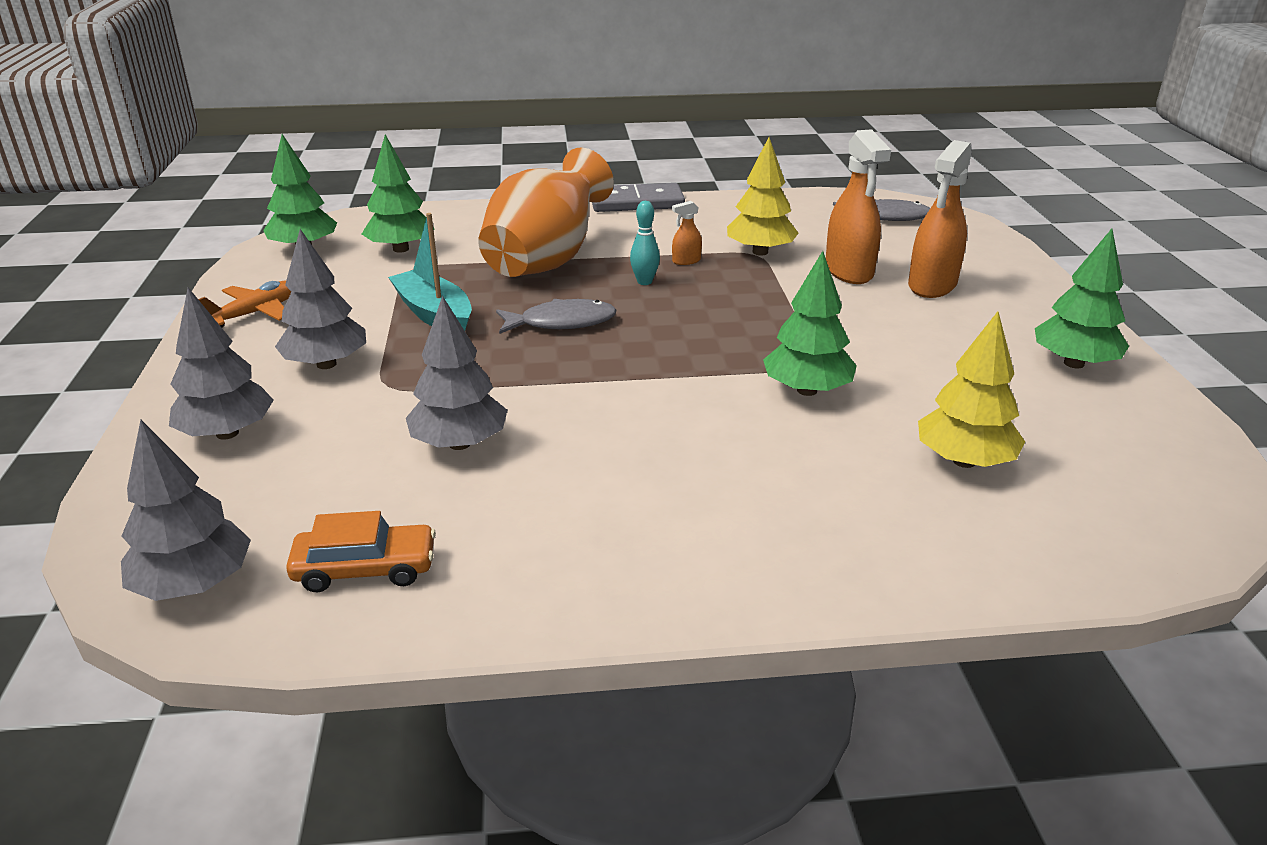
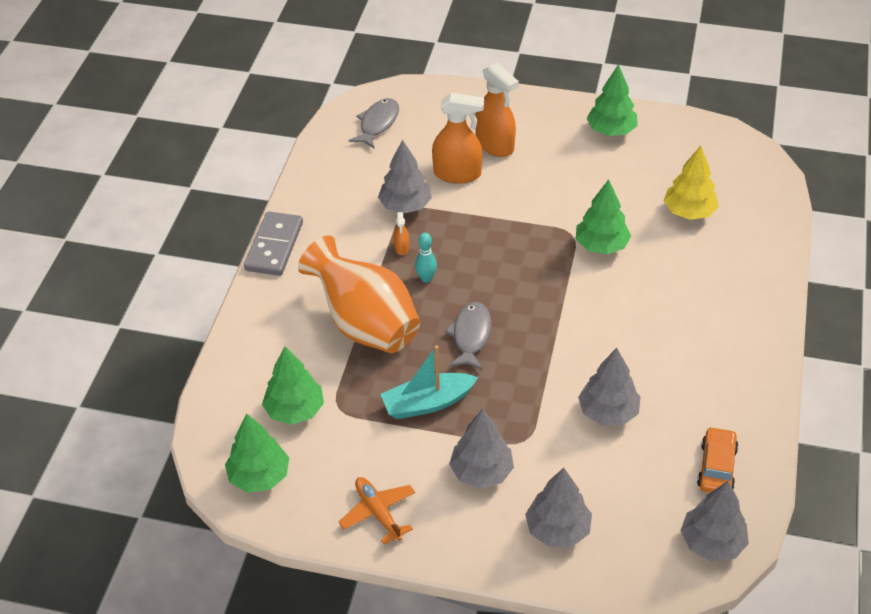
camera: 70 degrees left, 15 degrees up
(760, 252) = (405, 206): yellow tree -> grey tree

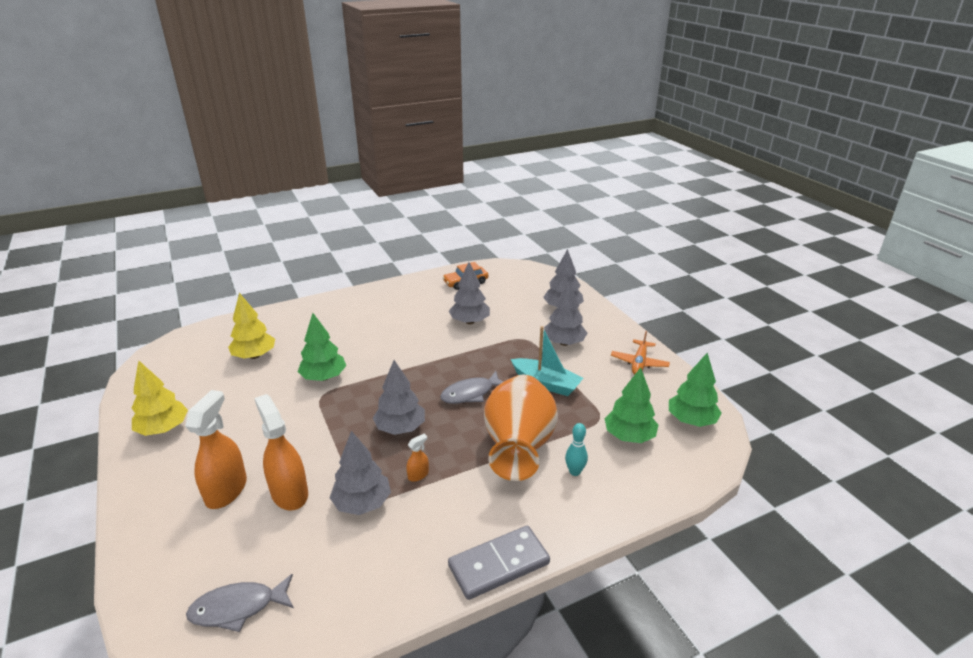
camera: 130 degrees left, 15 degrees down
(426, 278) = (439, 442): turquoise bowling pin -> turquoise bowling pin (574, 472)
(611, 131) = (163, 429): green tree -> yellow tree
(712, 543) = (511, 271): grey tree -> grey tree (400, 428)

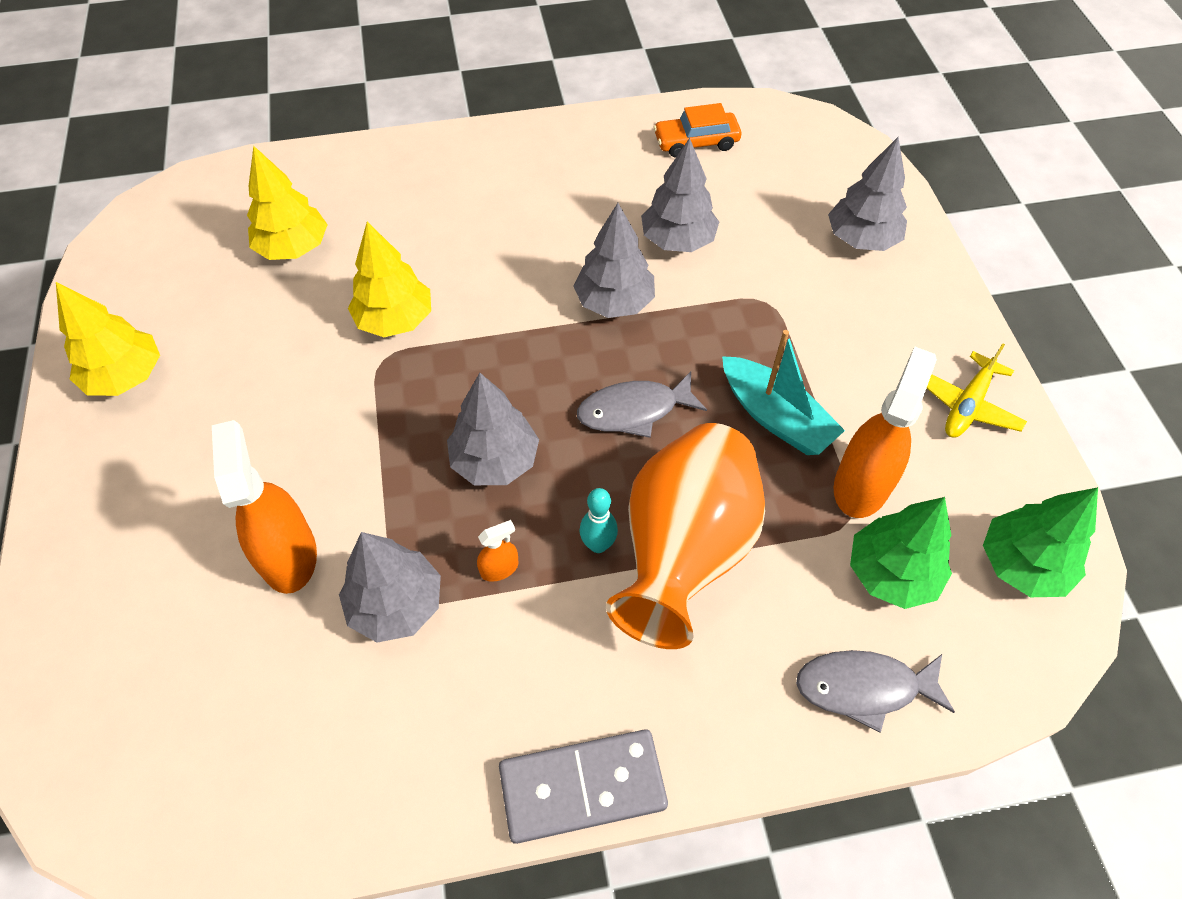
camera: 15 degrees right, 25 degrees up
(226, 490) = (196, 525): orange spray bottle -> orange spray bottle (861, 485)
(238, 608) = (170, 756): grey fish -> grey fish (864, 688)
(324, 377) = (395, 320): green tree -> yellow tree
(564, 343) = (838, 326): grey tree -> grey tree (614, 302)
(574, 472) = (767, 628): turquoise bowling pin -> turquoise bowling pin (598, 545)
(639, 363) = (967, 405): orange plane -> yellow plane

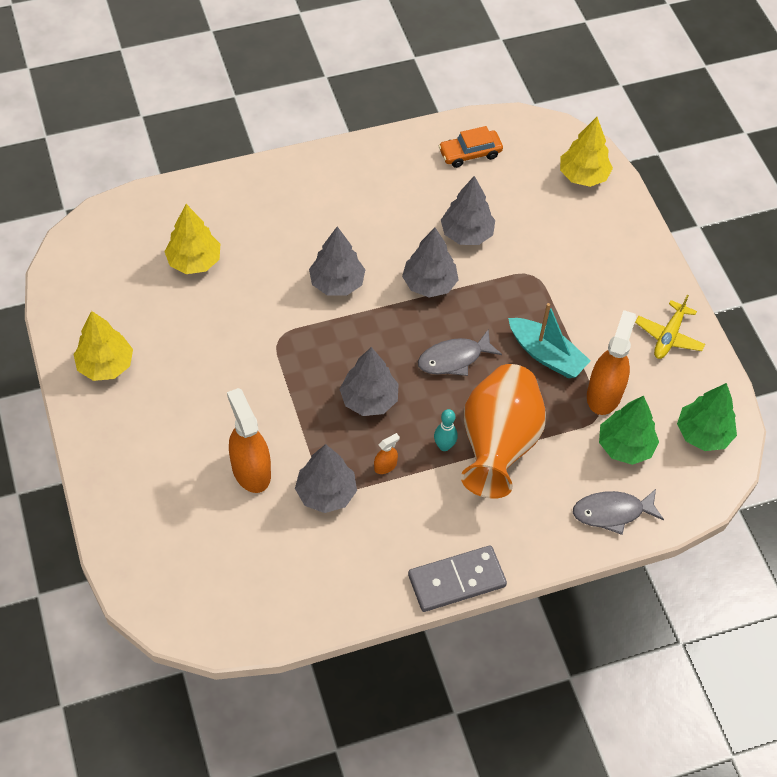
camera: 10 degrees left, 0 degrees up
(395, 320) = (280, 309): yellow tree -> yellow tree (583, 176)
(862, 239) = (594, 223): grey tree -> grey tree (337, 283)

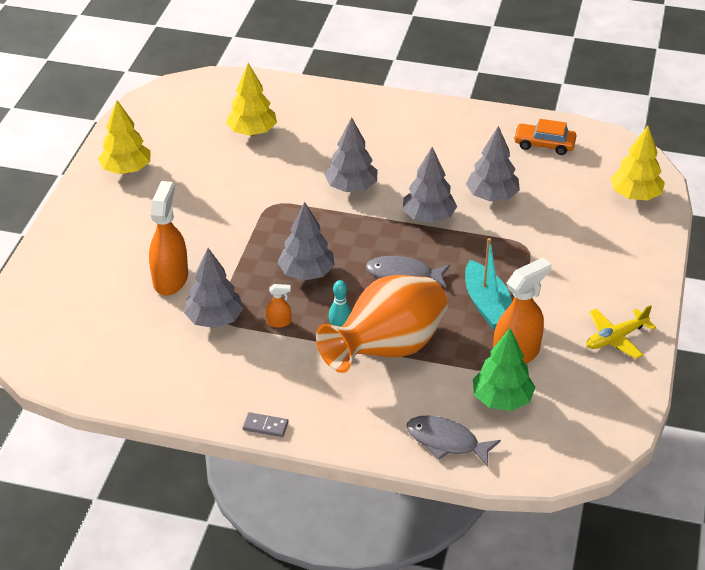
camera: 35 degrees right, 15 degrees down
(456, 580) = (265, 426): grey domino -> grey domino, size x0.47
(703, 434) = (585, 423): green tree -> none

